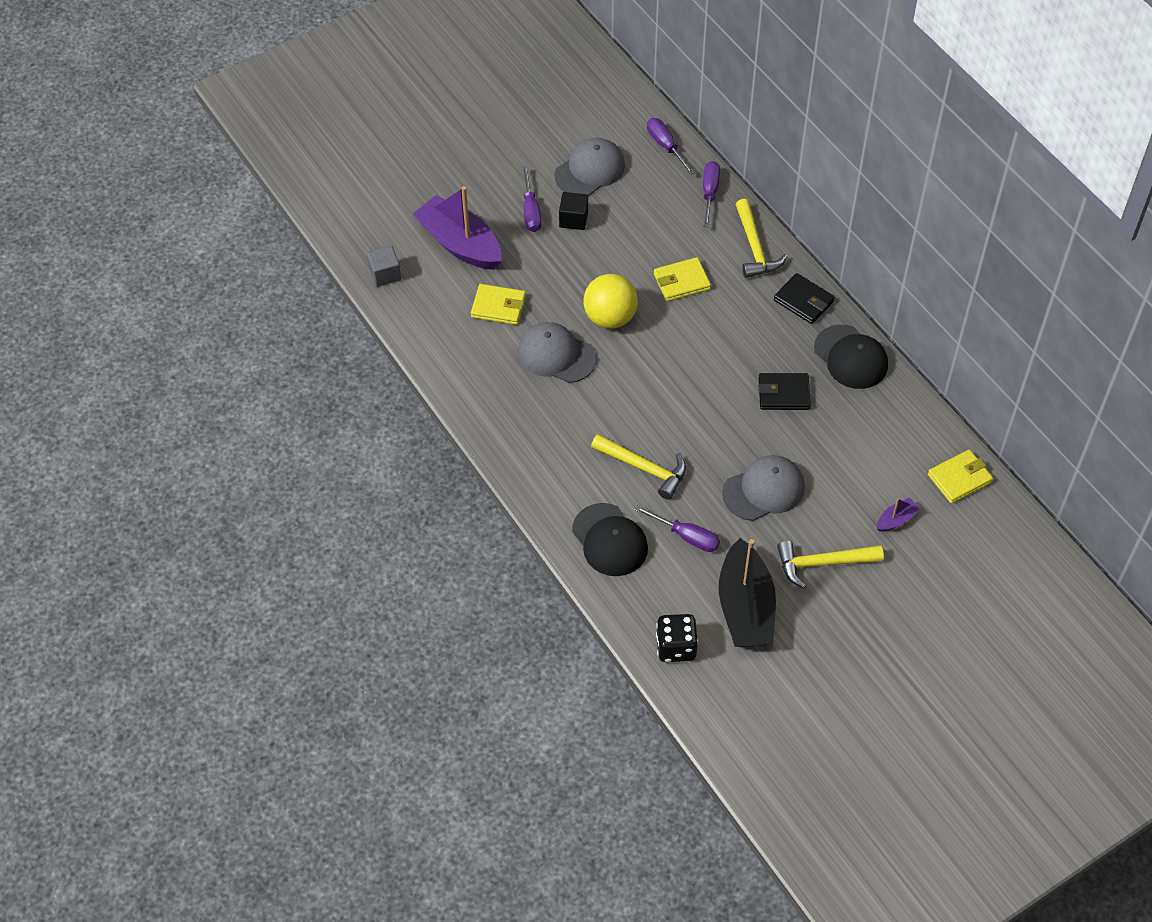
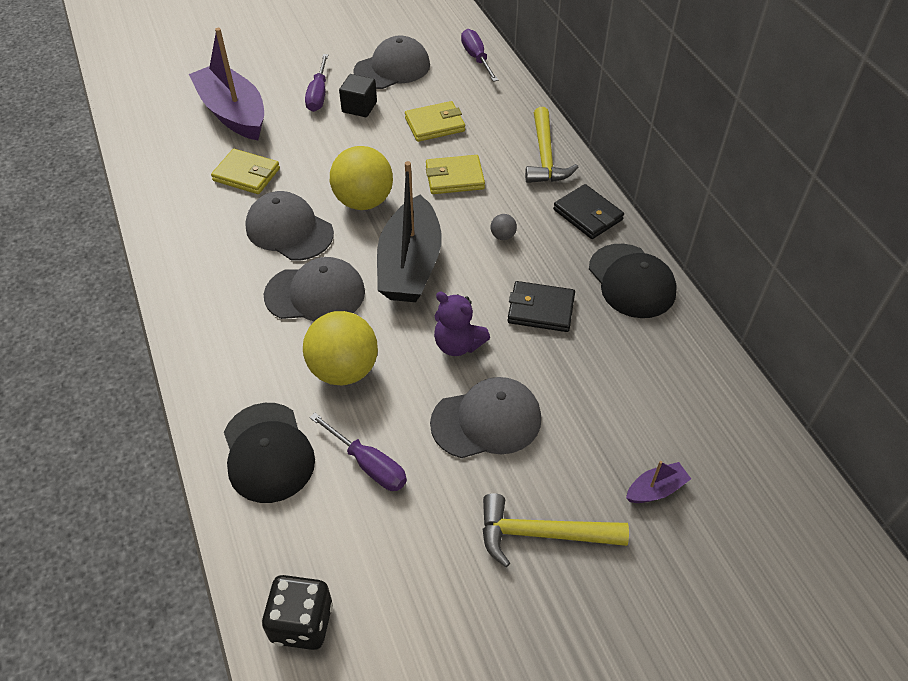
camera: 10 degrees right, 5 degrees down
(385, 274) = (143, 130): grey cube -> none
(599, 409) = (315, 294): none -> grey cap
(644, 468) = (344, 369): yellow hammer -> yellow ball
(709, 192) = (510, 102): purple screwdriver -> none
(726, 433) = (458, 344): none -> purple teddy bear
(737, 332) = (503, 236): none -> grey ball
(745, 607) = (418, 580): black boat -> black boat (410, 265)
(959, 478) = (750, 448): yellow wallet -> yellow wallet (435, 124)

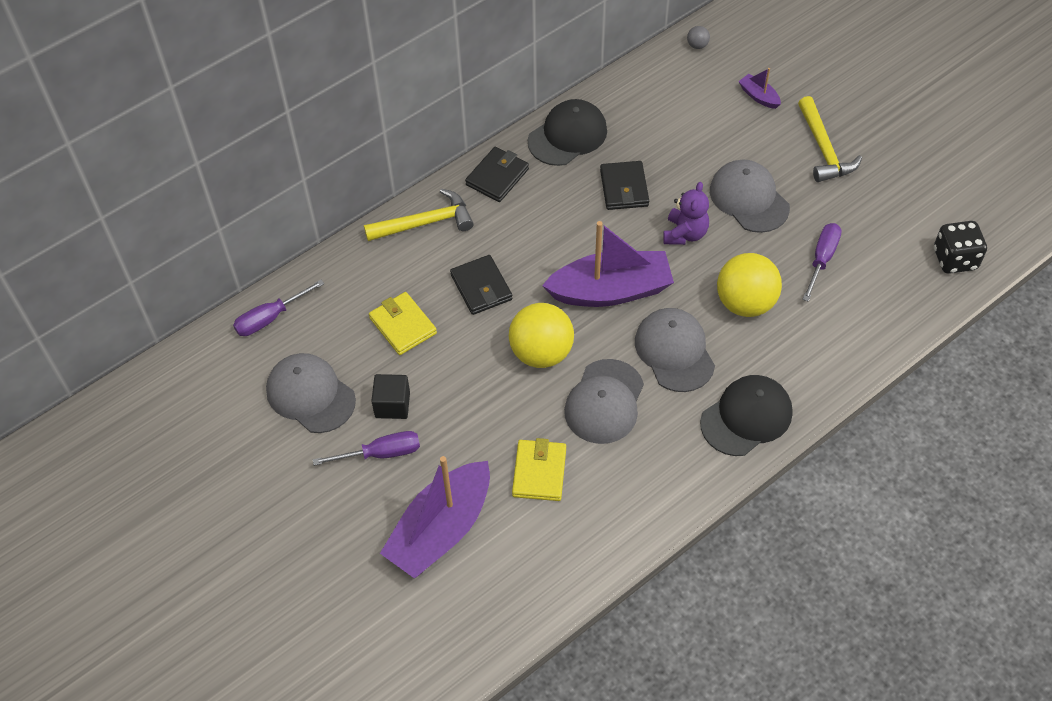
camera: 105 degrees left, 5 degrees up
(268, 452) = (844, 326): black cap -> black cap (746, 417)
(410, 265) = (611, 291): black boat -> purple boat
(454, 178) = (481, 287): yellow wallet -> black wallet
(503, 236) = (548, 232): grey ball -> grey ball (697, 45)

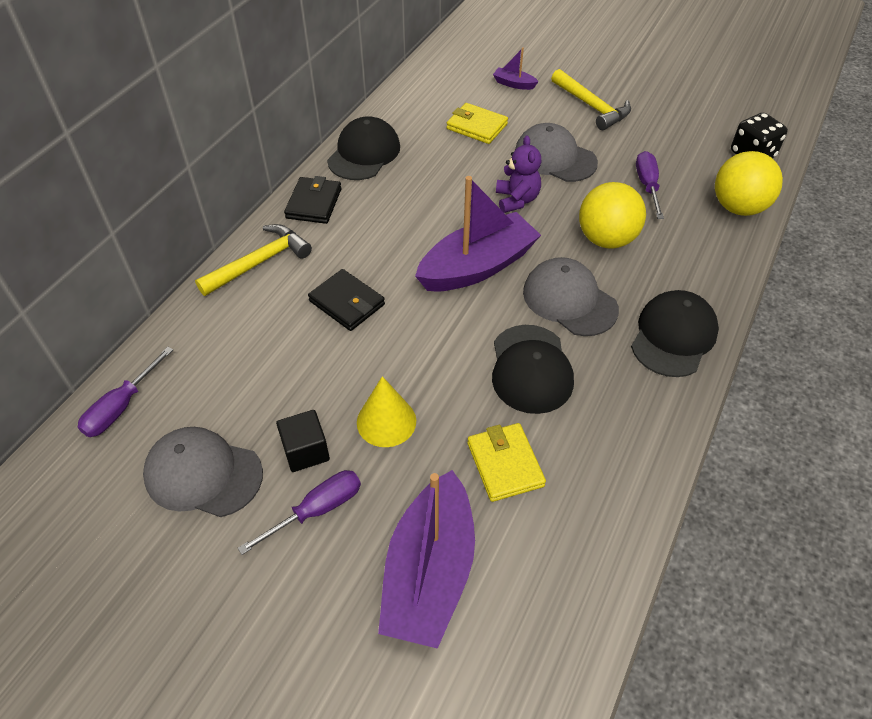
camera: 25 degrees left, 5 degrees down
(403, 326) = (280, 365): yellow wallet -> yellow wallet (476, 126)
(464, 403) = (386, 421): none -> yellow cone
(541, 352) = (441, 344): yellow ball -> yellow ball (738, 207)
(604, 402) = (531, 369): grey cap -> black cap
(624, 188) = (440, 180): black wallet -> none
(697, 45) = (440, 62): grey ball -> none

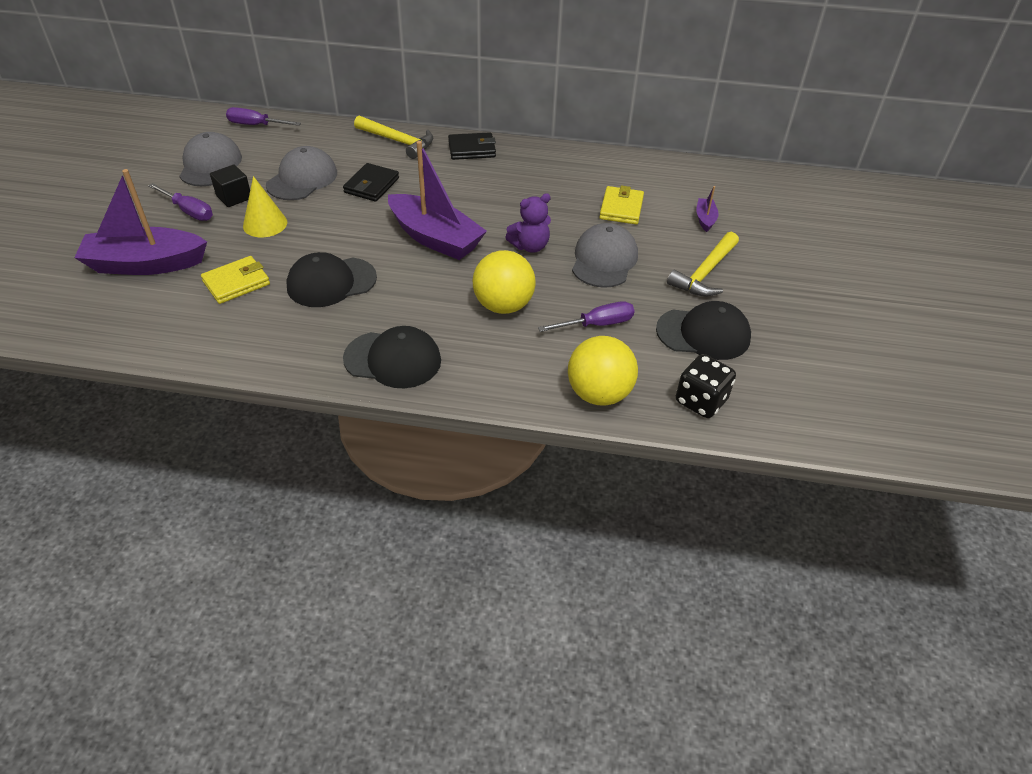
camera: 70 degrees right, 5 degrees down
(364, 153) = (545, 159): black cap -> black cap (703, 334)
(569, 300) = (415, 293): grey cap -> grey cap (302, 179)

